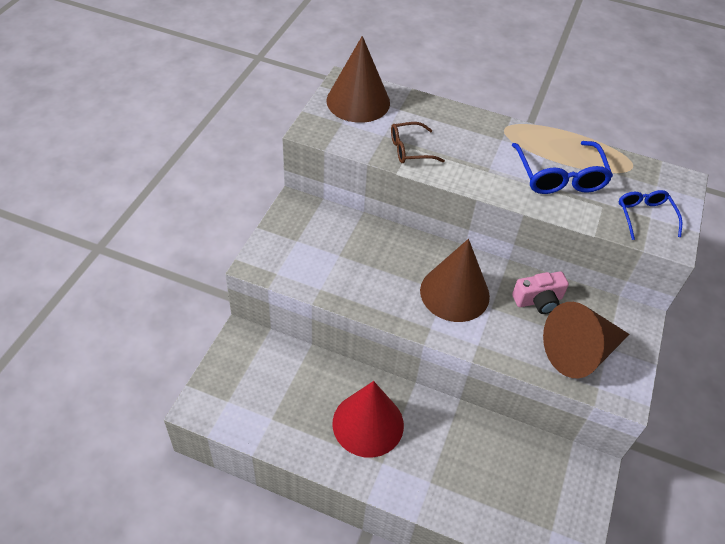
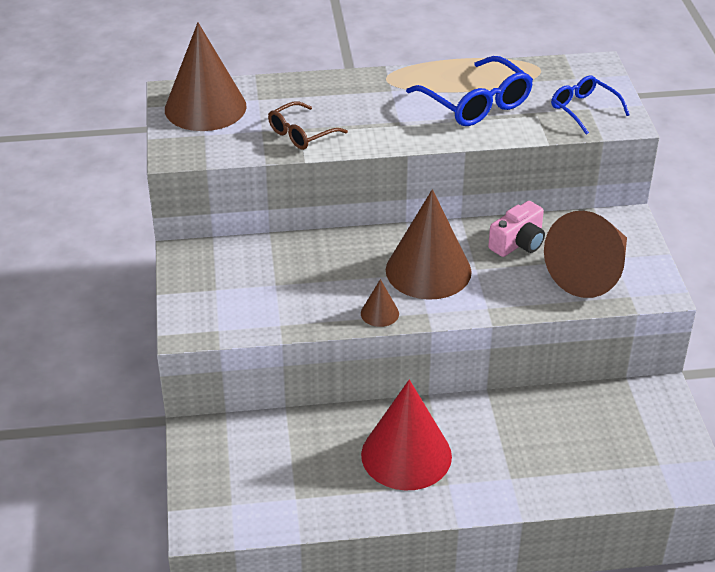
camera: 25 degrees left, 10 degrees down
(395, 312) = (379, 313): none -> brown cone

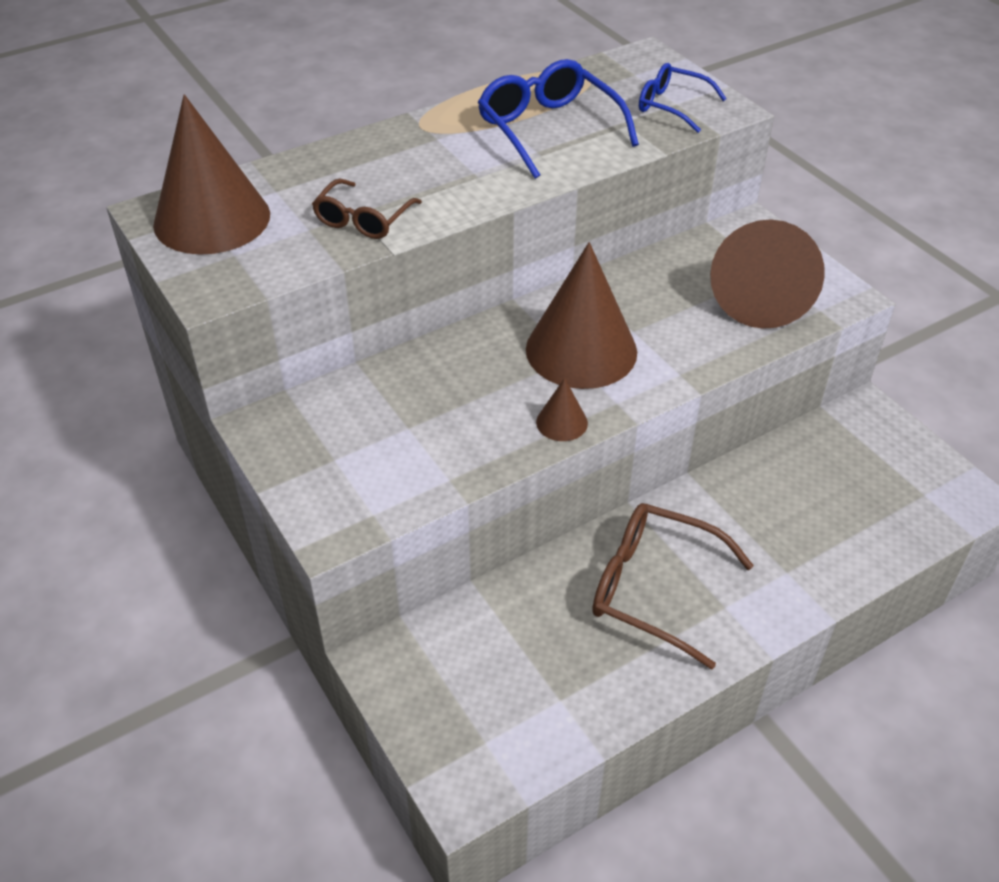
camera: 25 degrees left, 5 degrees up
(406, 455) = (653, 588): red cone -> brown glasses
(476, 104) = (548, 129): blue glasses -> blue glasses turned 150 degrees counterclockwise
(518, 243) = (658, 286): pink camera -> none

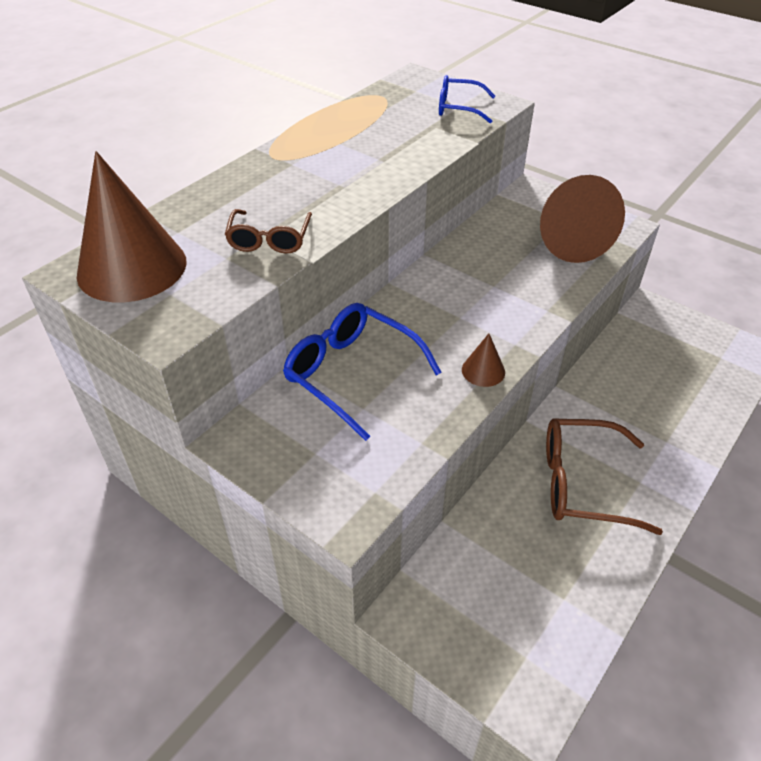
camera: 20 degrees left, 0 degrees up
(548, 129) = (377, 141): blue glasses -> blue glasses (351, 374)
(581, 350) = (464, 310): brown cone -> none

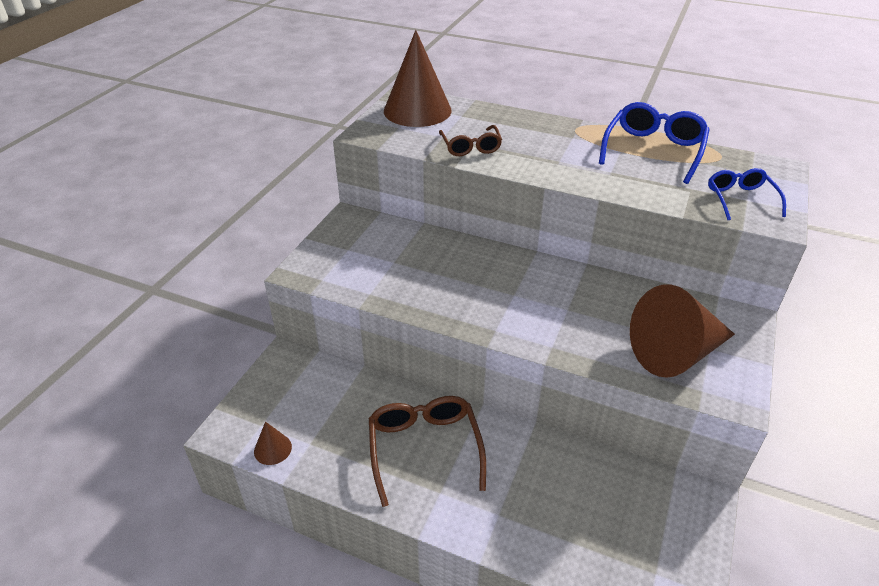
camera: 75 degrees right, 5 degrees down
(269, 240) = (470, 147): brown glasses -> brown glasses turned 90 degrees counterclockwise
(351, 374) = (425, 251): blue glasses -> blue glasses (653, 150)
(483, 371) = (455, 315): brown cone -> brown cone (272, 449)

